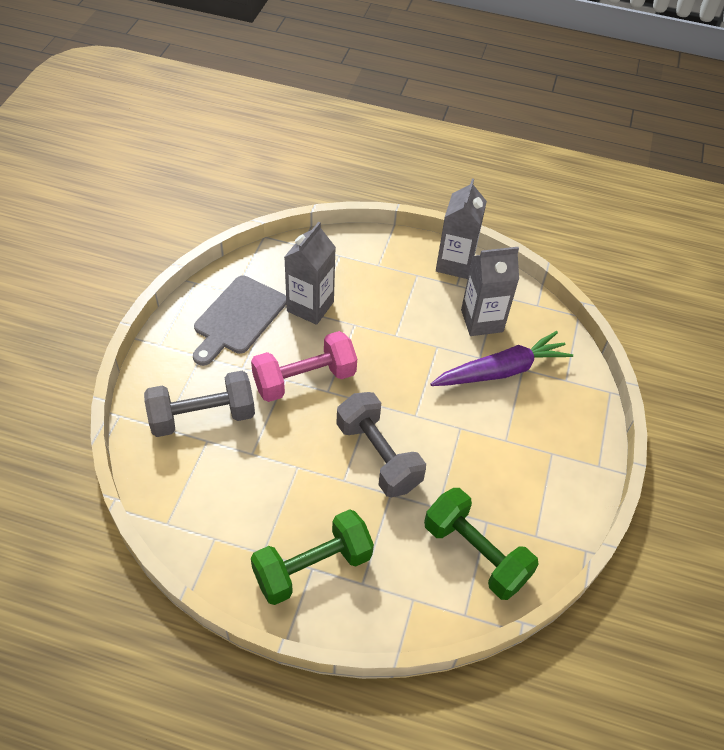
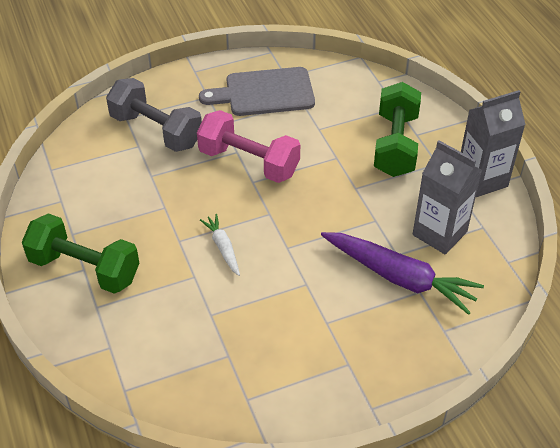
camera: 55 degrees right, 5 degrees down
(310, 306) = (323, 122): grey carton -> none
(378, 455) = (223, 248): grey dumbbell -> white carrot
(475, 553) = (189, 365): green dumbbell -> green dumbbell (395, 145)

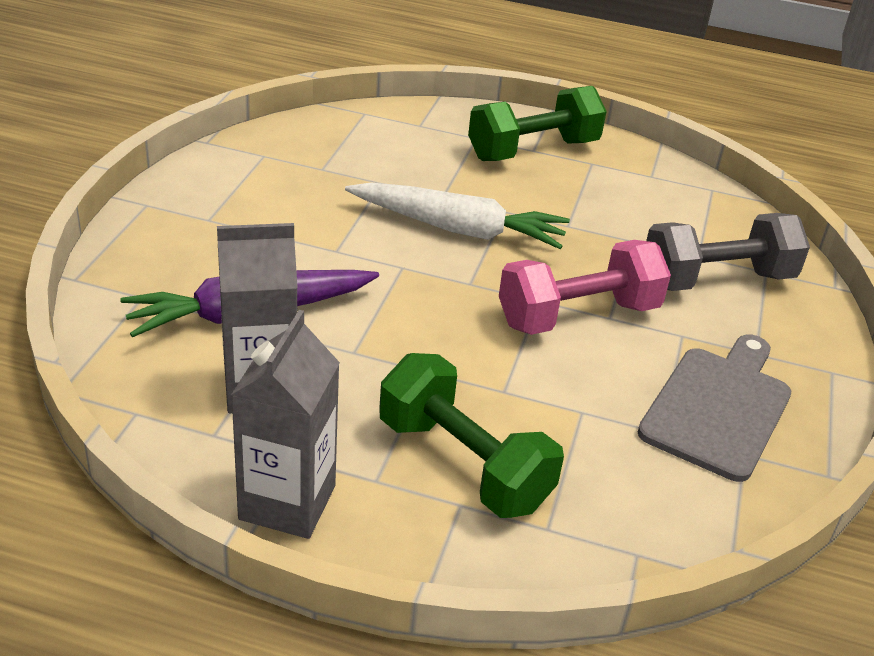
camera: 125 degrees right, 10 degrees down
(223, 248) = (458, 229): white carrot -> white carrot, size x2.00

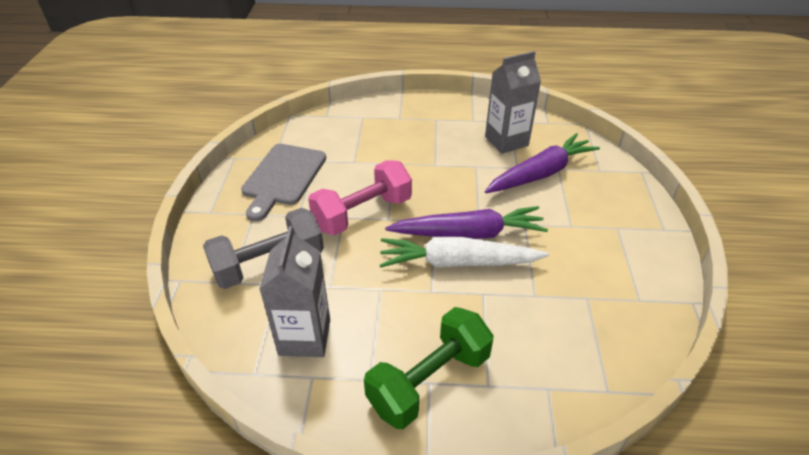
camera: 170 degrees right, 5 degrees up
(287, 502) = (465, 106): grey carton -> grey carton (304, 337)
(426, 256) = (469, 234): none -> purple carrot
(463, 464) = (403, 130): green dumbbell -> none

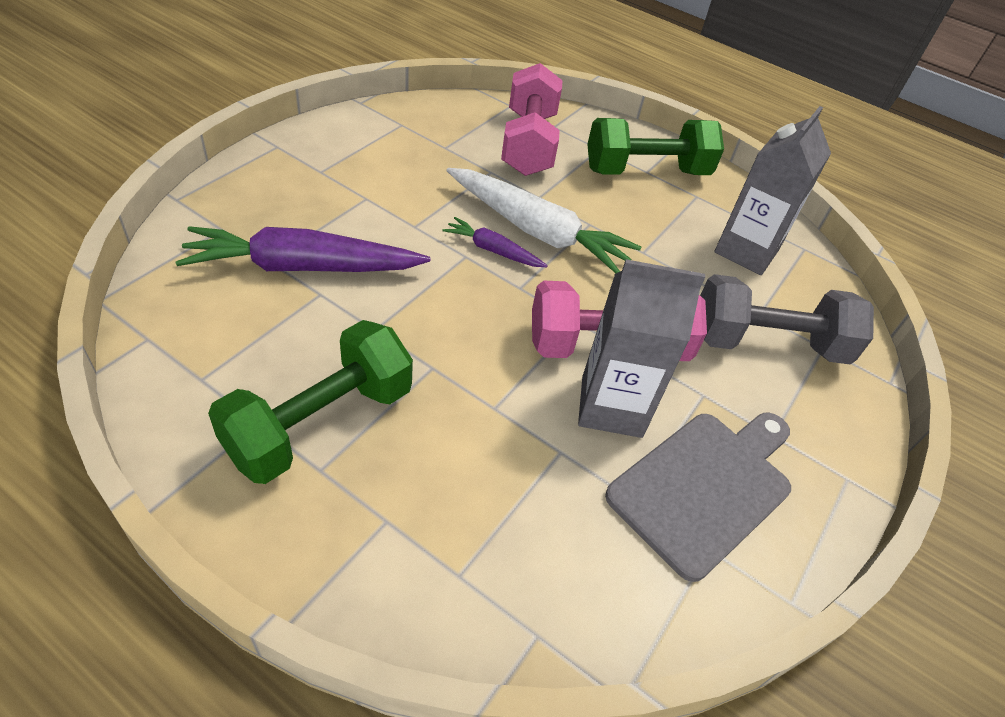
camera: 155 degrees left, 5 degrees up
(453, 129) = (321, 423): none -> green dumbbell
(469, 234) = (493, 250): purple carrot -> purple carrot, size x0.50
(506, 141) = (269, 343): grey carton -> grey carton (611, 406)
(542, 345) = (528, 144): none -> pink dumbbell

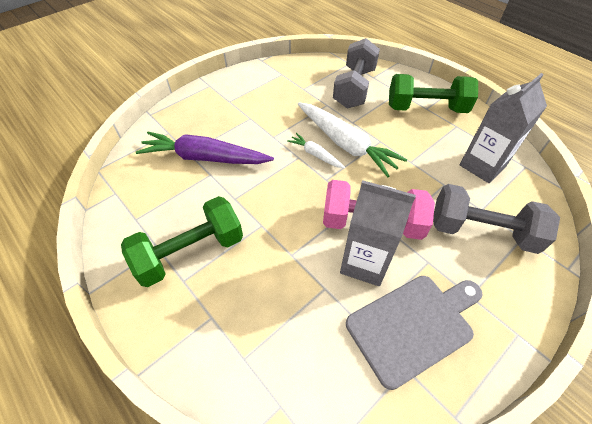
camera: 20 degrees right, 5 degrees up
(493, 250) = (315, 154): purple carrot -> white carrot
(528, 144) = (354, 88): pink dumbbell -> grey dumbbell

